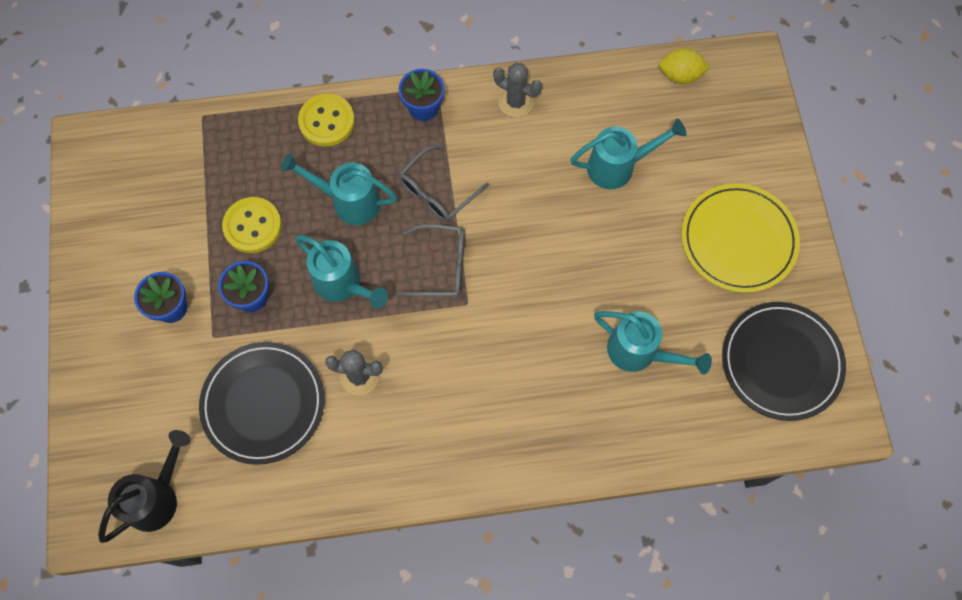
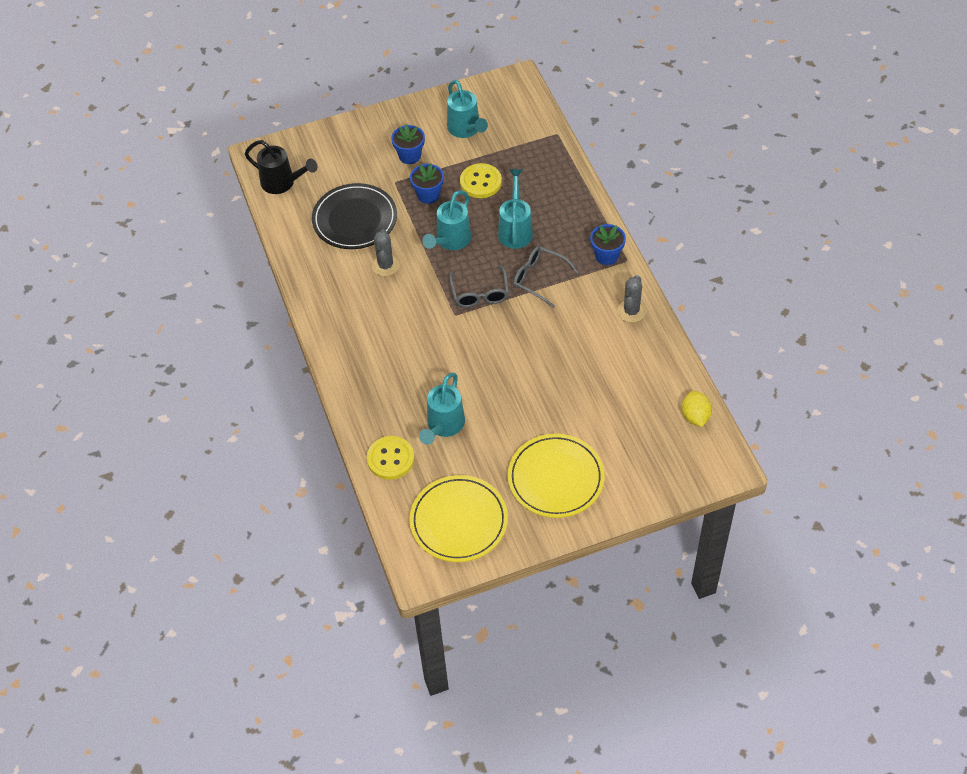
camera: 80 degrees right, 15 degrees down
(327, 121) = (576, 202): yellow button -> yellow button (390, 459)
(618, 167) = (596, 387): turquoise watering can -> turquoise watering can (466, 130)
(781, 362) = (459, 521): black plate -> yellow plate

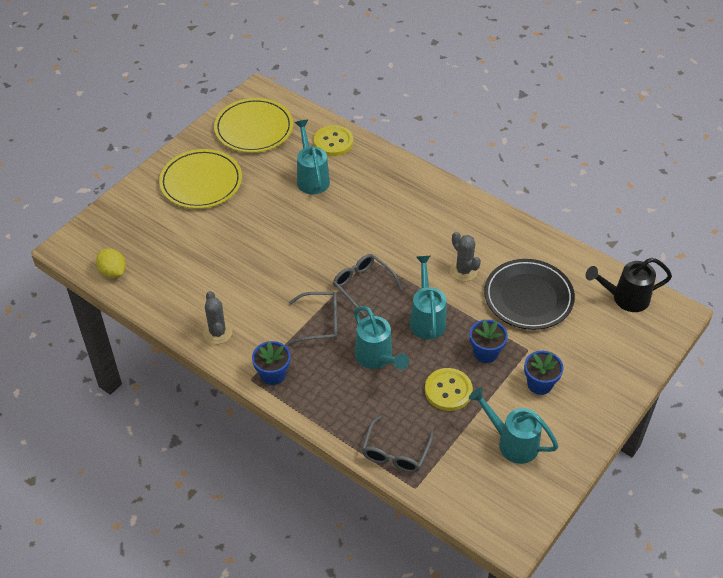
camera: 145 degrees right, 5 degrees down
(553, 160) = (395, 452): none -> grey glasses

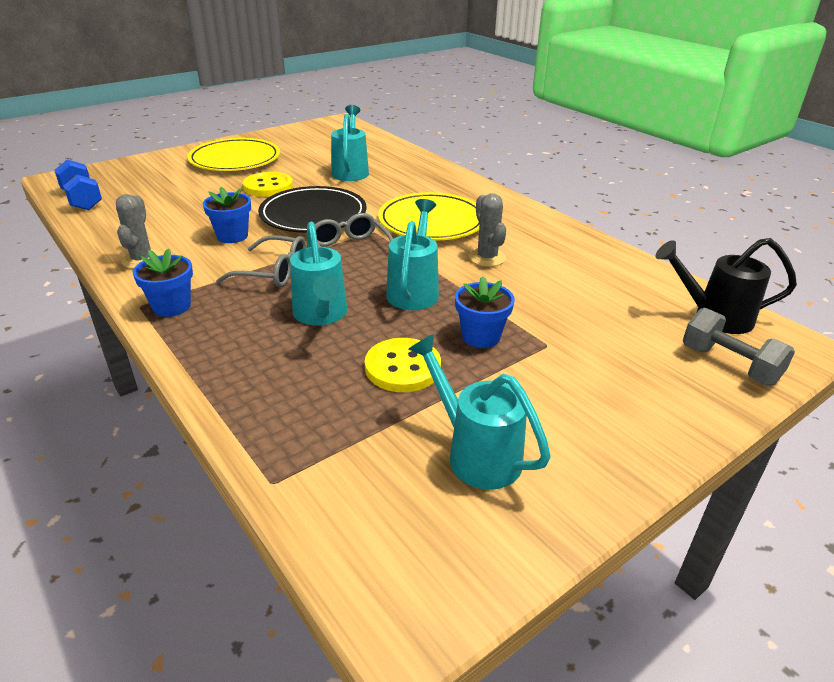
camera: 15 degrees right, 15 degrees down
(113, 271) = (82, 200): yellow lemon -> blue dumbbell
(254, 128) = (317, 138): yellow plate -> yellow plate (432, 221)
(333, 142) = (390, 154): yellow button -> yellow button (268, 186)
(395, 452) = (273, 426): grey glasses -> none
(528, 297) = (567, 293): black plate -> black plate (313, 214)
(539, 384) = (552, 386): blue flower pot -> blue flower pot (232, 236)
(637, 340) = (729, 365): none -> grey dumbbell

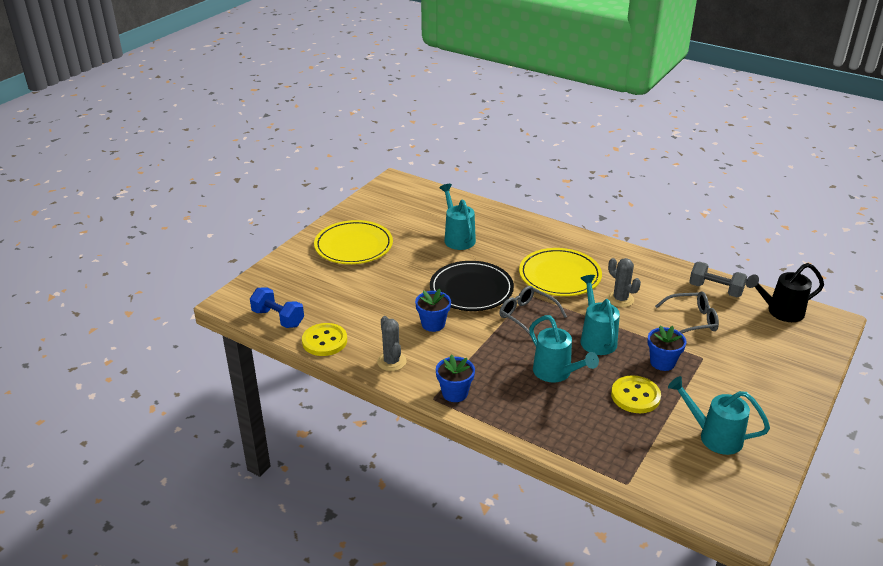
camera: 20 degrees left, 0 degrees up
(268, 186) = (410, 269): yellow button -> yellow button (324, 341)
(273, 272) = (493, 348): grey glasses -> grey glasses (692, 320)
(729, 365) = (805, 344): grey dumbbell -> grey dumbbell (715, 290)

